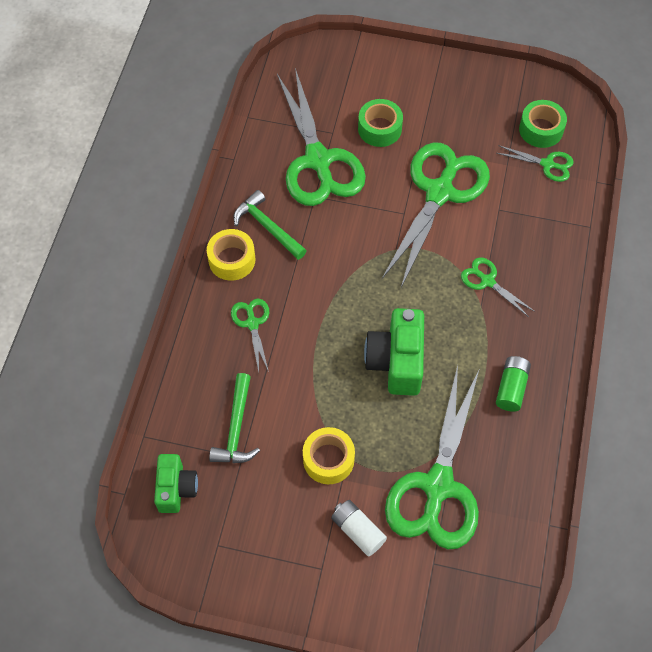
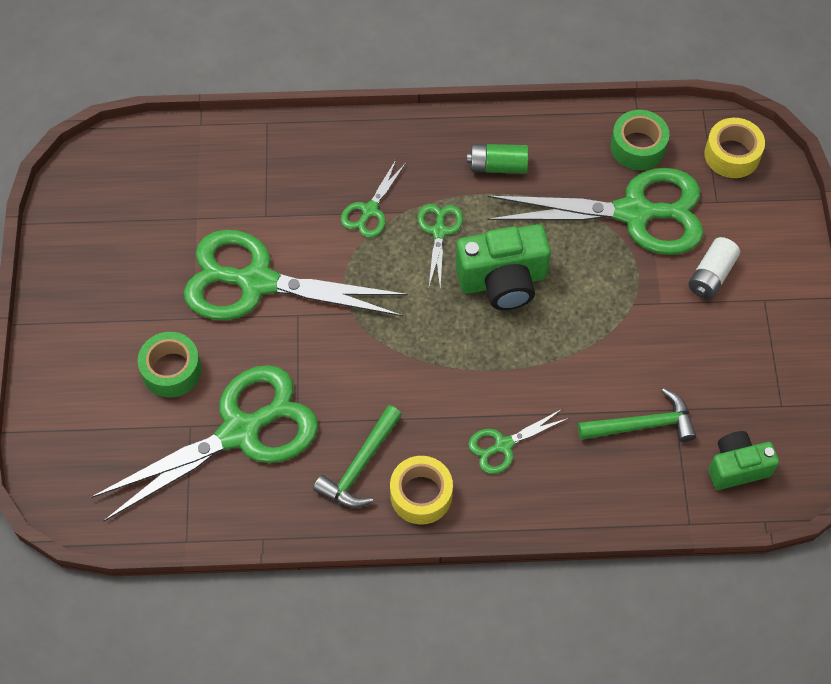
camera: 105 degrees left, 0 degrees up
(328, 459) = (644, 321): yellow tape -> yellow tape (732, 155)
(541, 129) = (134, 191): green tape -> green tape (638, 147)
(547, 164) = (187, 176): green scissors -> green scissors (439, 231)

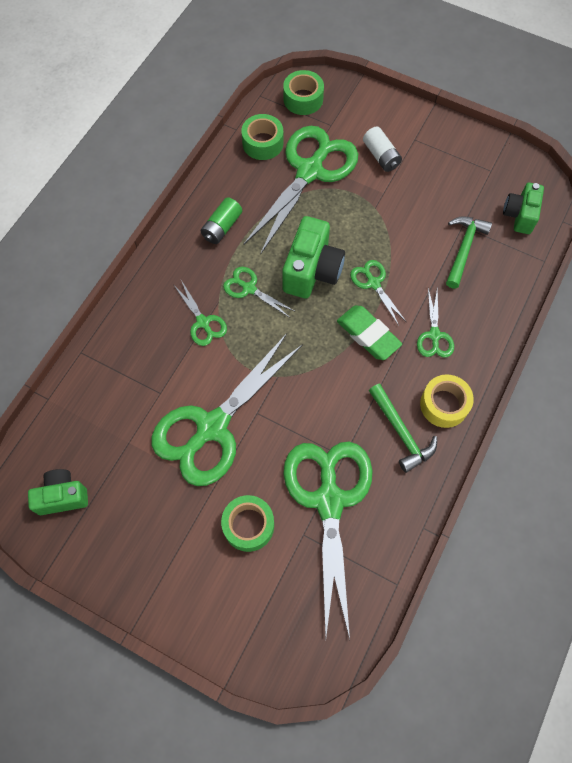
camera: 60 degrees left, 5 degrees up
(110, 194) = (62, 496): none -> green camera
(459, 376) = (368, 335): none -> green eraser
(529, 350) = (373, 283): none -> green scissors
(732, 155) = (303, 99): yellow tape -> green tape

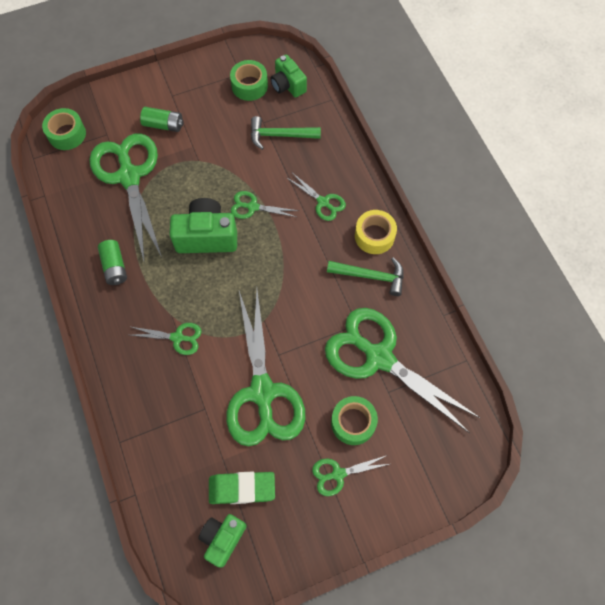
camera: 50 degrees left, 0 degrees up
(249, 288) = (180, 287): green scissors -> green scissors (338, 474)
(262, 143) = (75, 187): green tape -> green tape (249, 85)
(312, 271) = (207, 236): green camera -> green camera turned 60 degrees counterclockwise
(368, 335) = (286, 240): green eraser -> green eraser (242, 488)
(381, 156) = (163, 125): white battery -> green battery
(463, 249) = (280, 135): green hammer -> green hammer turned 60 degrees counterclockwise

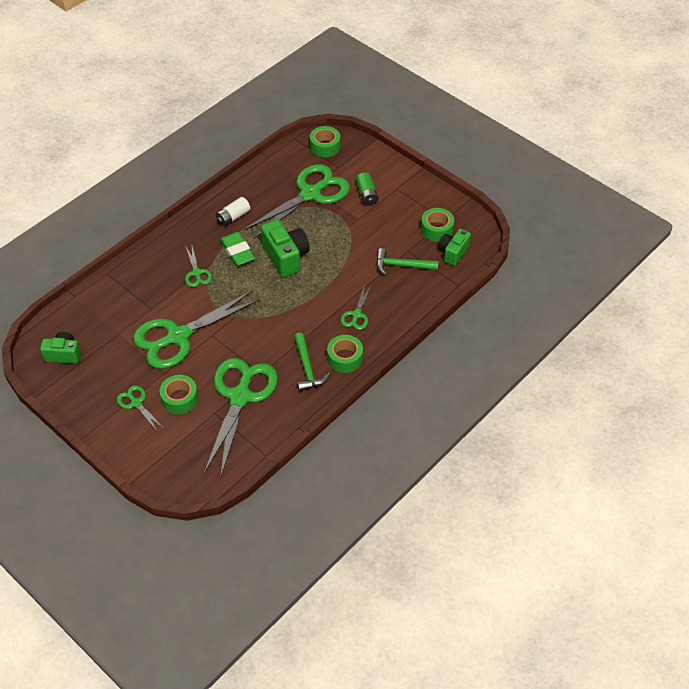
camera: 65 degrees right, 15 degrees down
(115, 267) = (233, 217): green battery -> white battery
(242, 488) = (102, 351): green eraser -> green eraser (237, 252)
(252, 207) = (326, 273): green scissors -> none
(280, 135) = (402, 265): green hammer -> green hammer turned 60 degrees counterclockwise
(374, 236) = (345, 358): yellow tape -> green tape

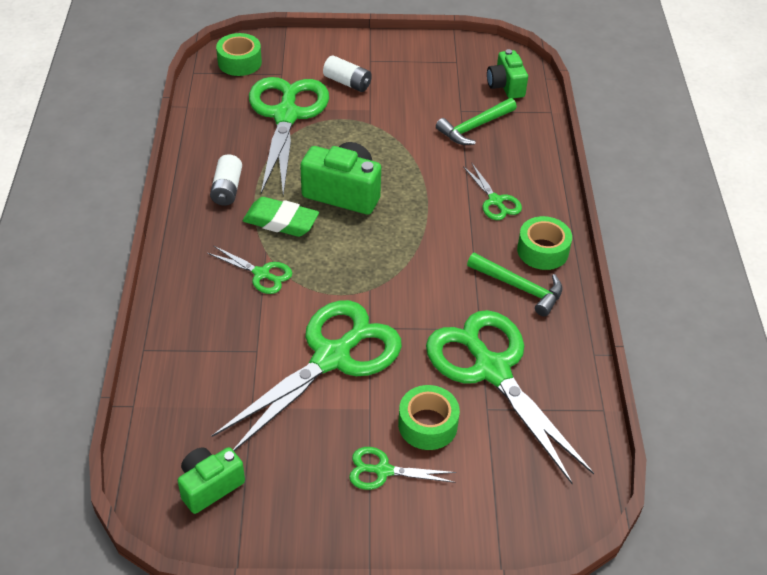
camera: 45 degrees left, 5 degrees down
(178, 336) = (332, 358): green scissors -> green scissors turned 150 degrees counterclockwise
(366, 194) = (347, 82): green battery -> white battery
(436, 229) = (461, 75): green tape -> none

